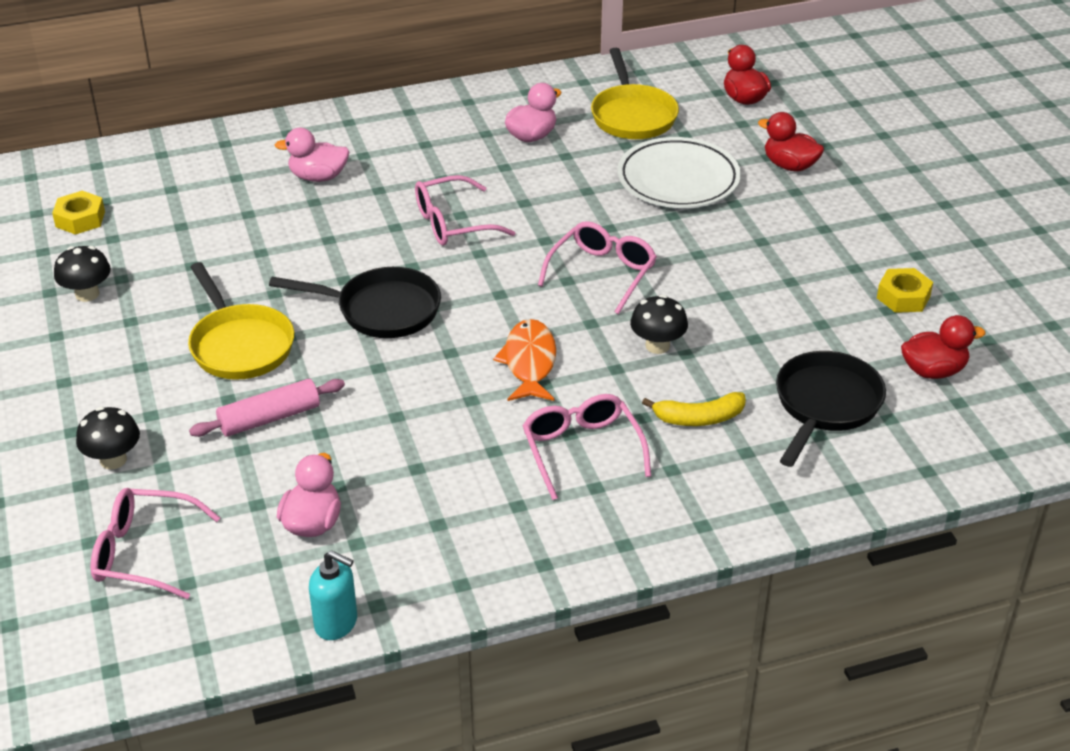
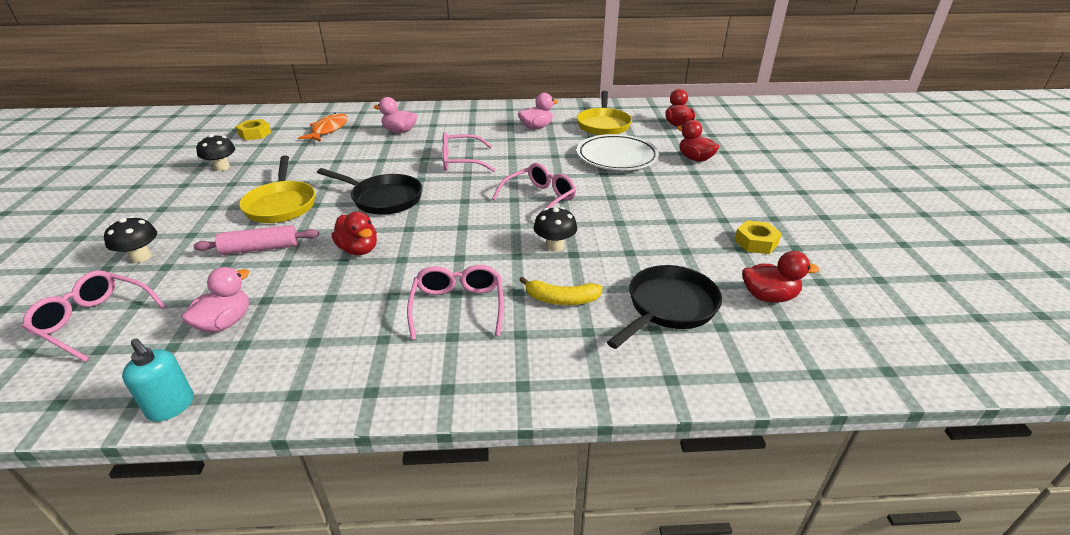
camera: 15 degrees right, 5 degrees down
(405, 396) = (359, 249): none -> red duck
(529, 362) = (457, 242): orange fish -> orange fish (328, 130)

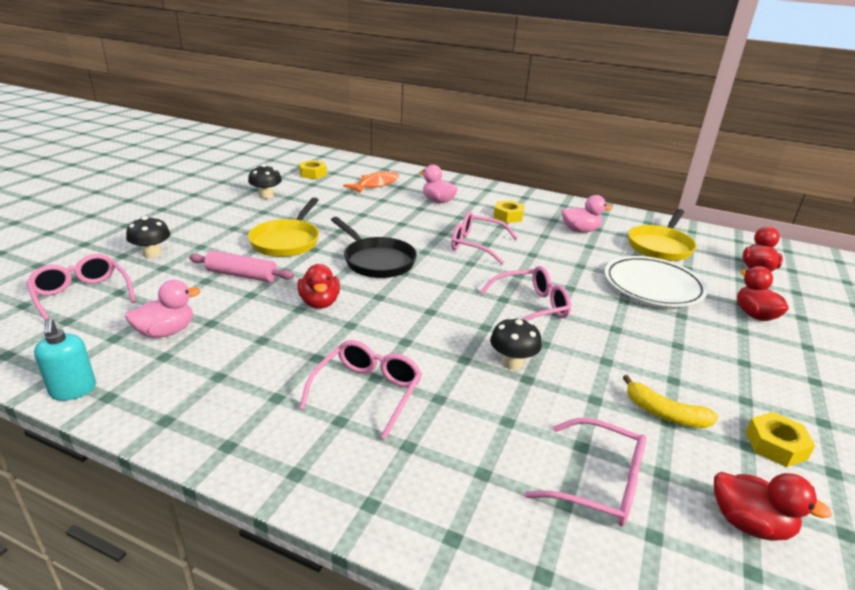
camera: 25 degrees right, 5 degrees down
(470, 129) = (508, 216): none -> yellow nut
(561, 299) = (478, 425): yellow banana -> yellow banana (664, 414)
(668, 307) = (599, 483): black pan -> pink glasses

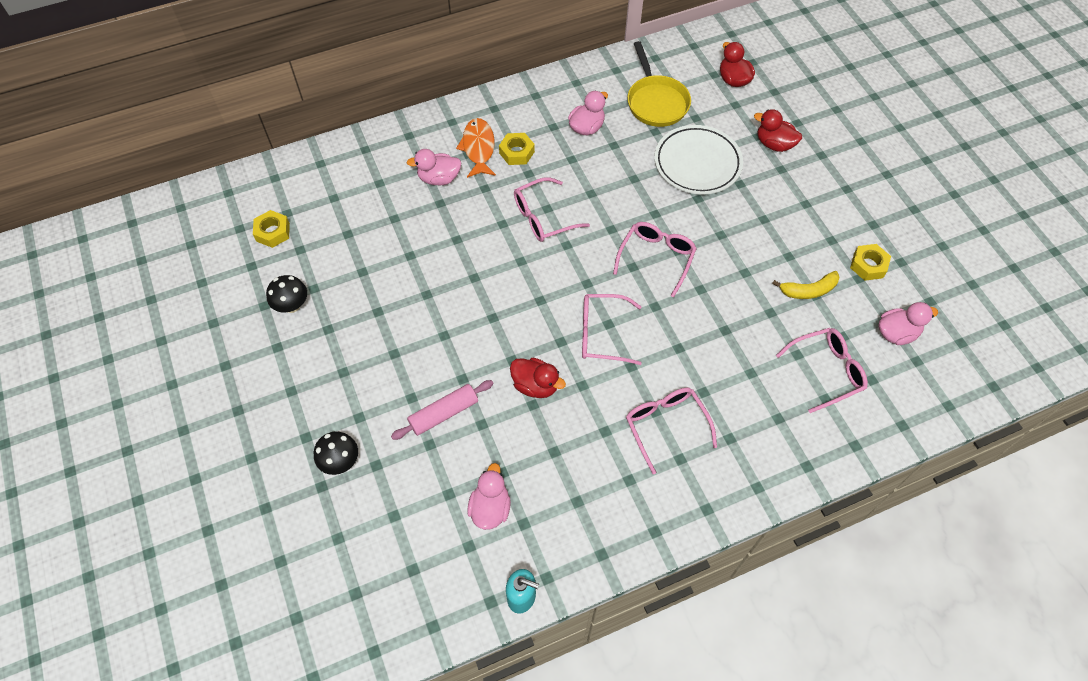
camera: 45 degrees left, 30 degrees up
(82, 296) = (377, 545): pink glasses -> pink glasses (601, 334)
(287, 241) = (410, 346): yellow pan -> none
(375, 184) = (354, 198): orange fish -> orange fish (478, 148)
(376, 261) = (505, 305): black pan -> none
(512, 363) = (704, 324): black mushroom -> none
(749, 524) = (896, 333): red duck -> pink duck

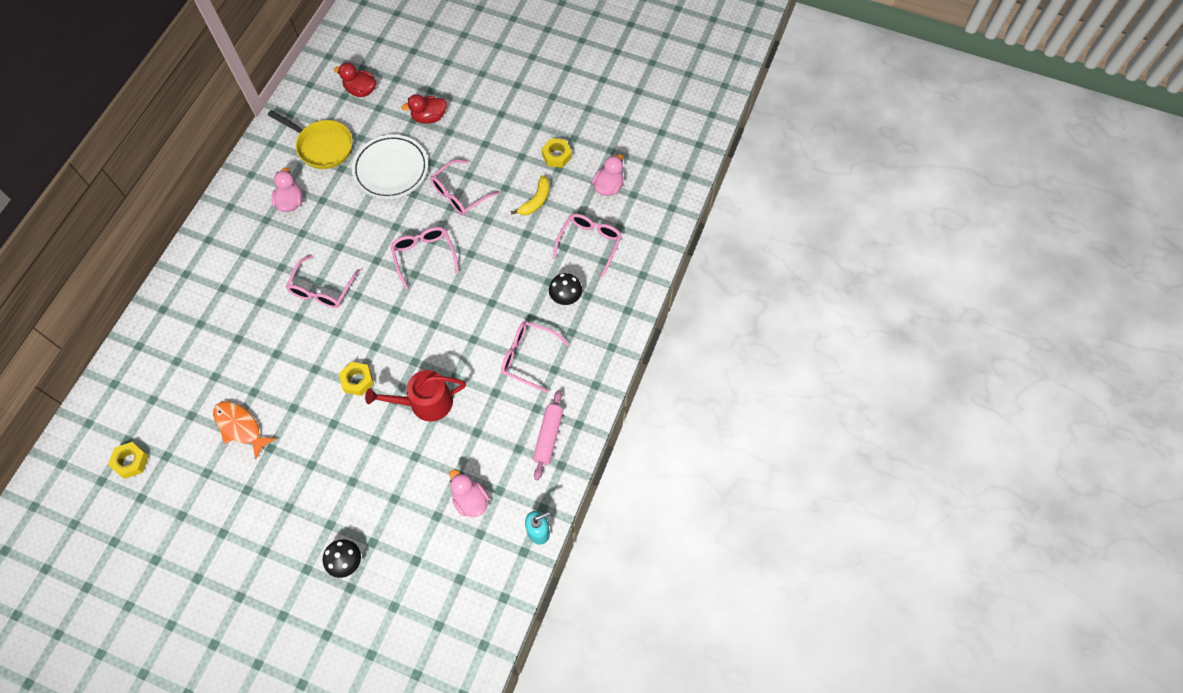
camera: 45 degrees left, 5 degrees up
(292, 305) = (202, 497): black mushroom -> black mushroom (565, 297)
(439, 178) = (219, 322): pink duck -> none
(444, 413) = (384, 472): pink rolling pin -> pink rolling pin (548, 437)
(478, 148) = (226, 277): orange fish -> orange fish (240, 427)
(517, 152) = (258, 259): yellow nut -> yellow nut (357, 380)
(535, 385) = (425, 402): red duck -> red watering can
(601, 334) = (436, 334): pink glasses -> pink glasses (459, 194)

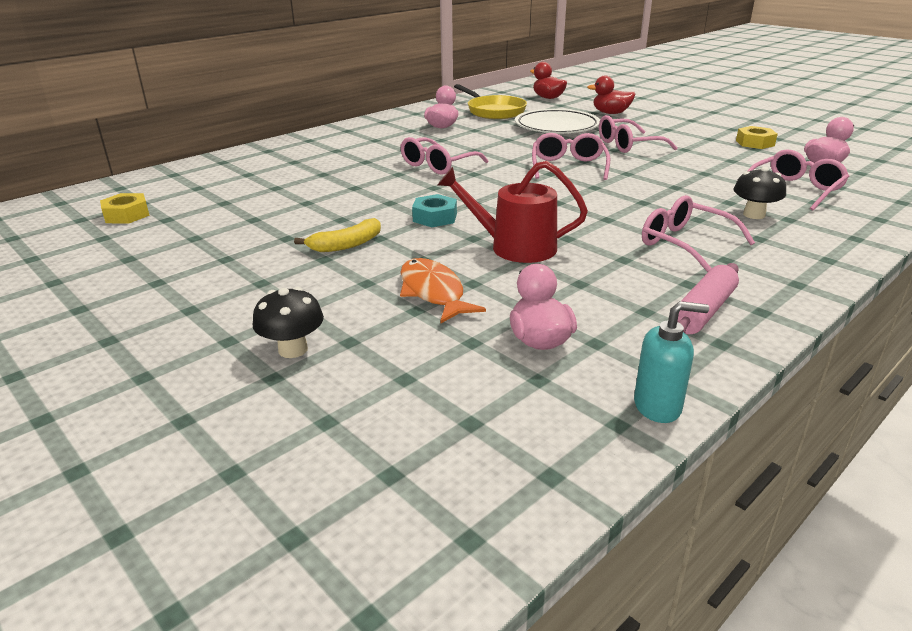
camera: 25 degrees right, 35 degrees down
(240, 427) = (267, 219): orange fish -> orange fish (433, 292)
(357, 380) = (435, 217): yellow nut -> turquoise nut
(536, 201) = (722, 159): yellow banana -> yellow banana (346, 245)

